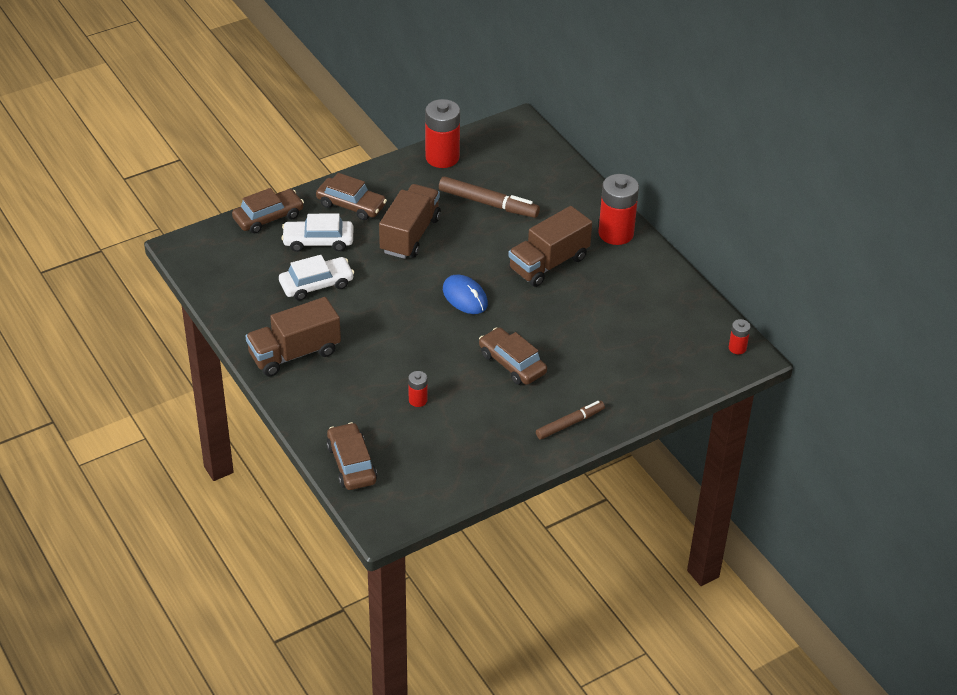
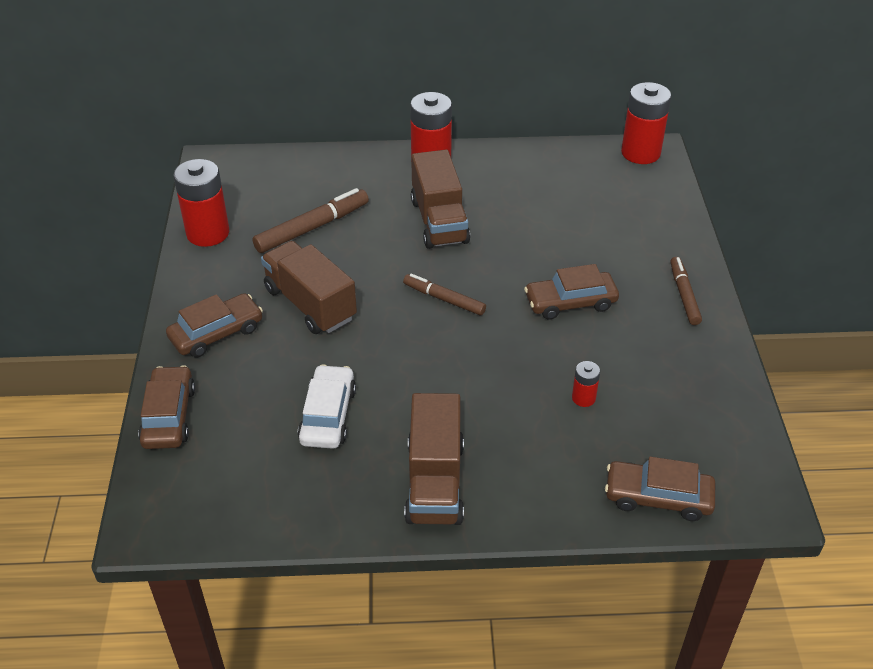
camera: 60 degrees left, 0 degrees up
(318, 241) = (253, 385): white car -> none
(465, 297) = (444, 299): blue mouse -> brown marker
(737, 348) = (640, 153): red battery -> red battery, size x2.09

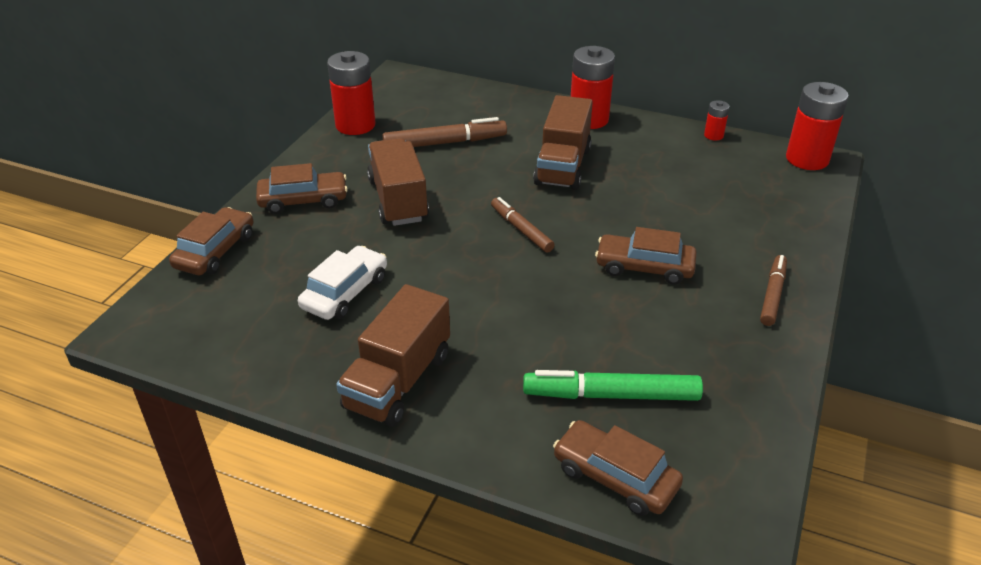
camera: 25 degrees right, 5 degrees down
(583, 398) = (599, 356): red battery -> red battery (713, 135)
(614, 429) = (611, 395): none -> green marker

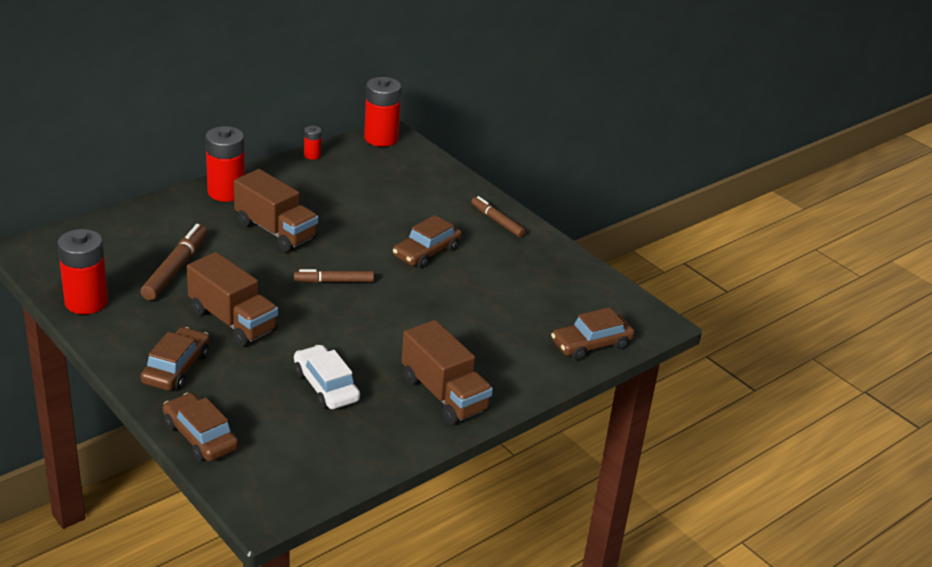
camera: 65 degrees left, 5 degrees down
(398, 200) = (232, 321): brown truck -> brown truck turned 150 degrees counterclockwise
(611, 395) = (529, 317): green marker -> none

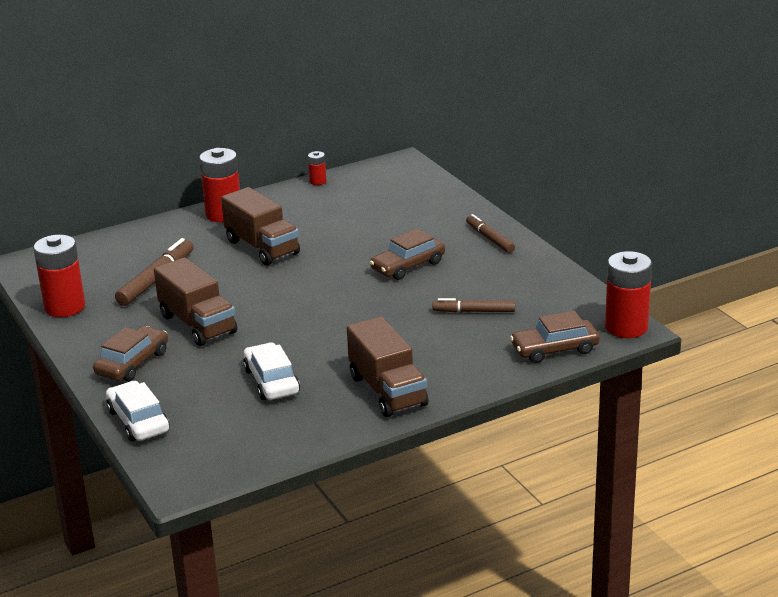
camera: 15 degrees right, 5 degrees down
(200, 436) = (138, 421): brown car -> white car
(334, 281) = (306, 291): brown marker -> brown marker (474, 311)
(381, 138) = (392, 166): red battery -> red battery (626, 327)

